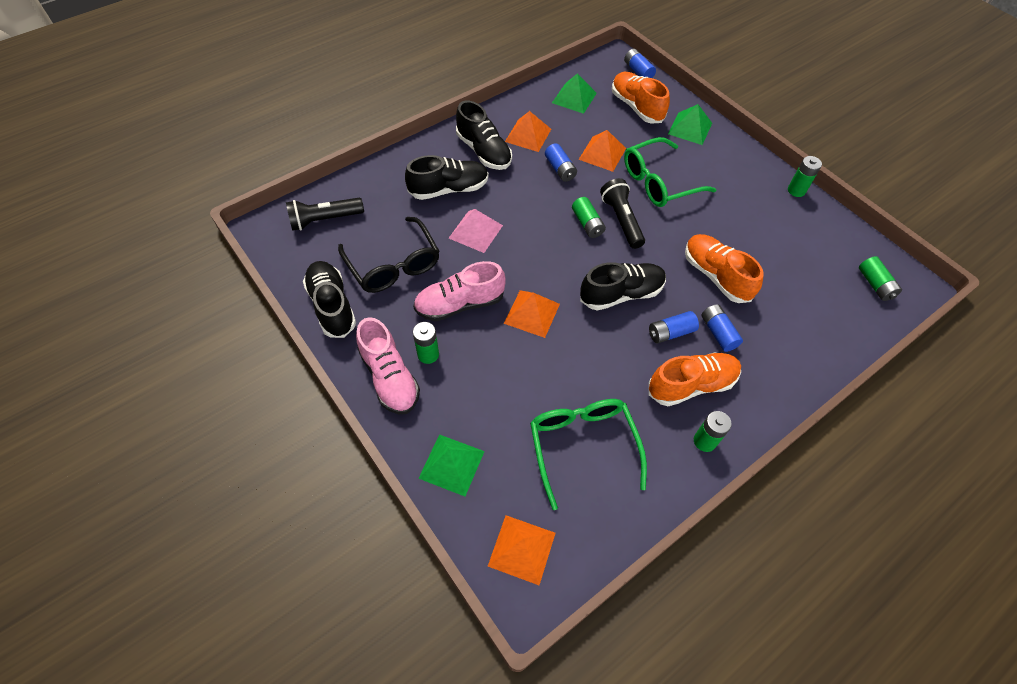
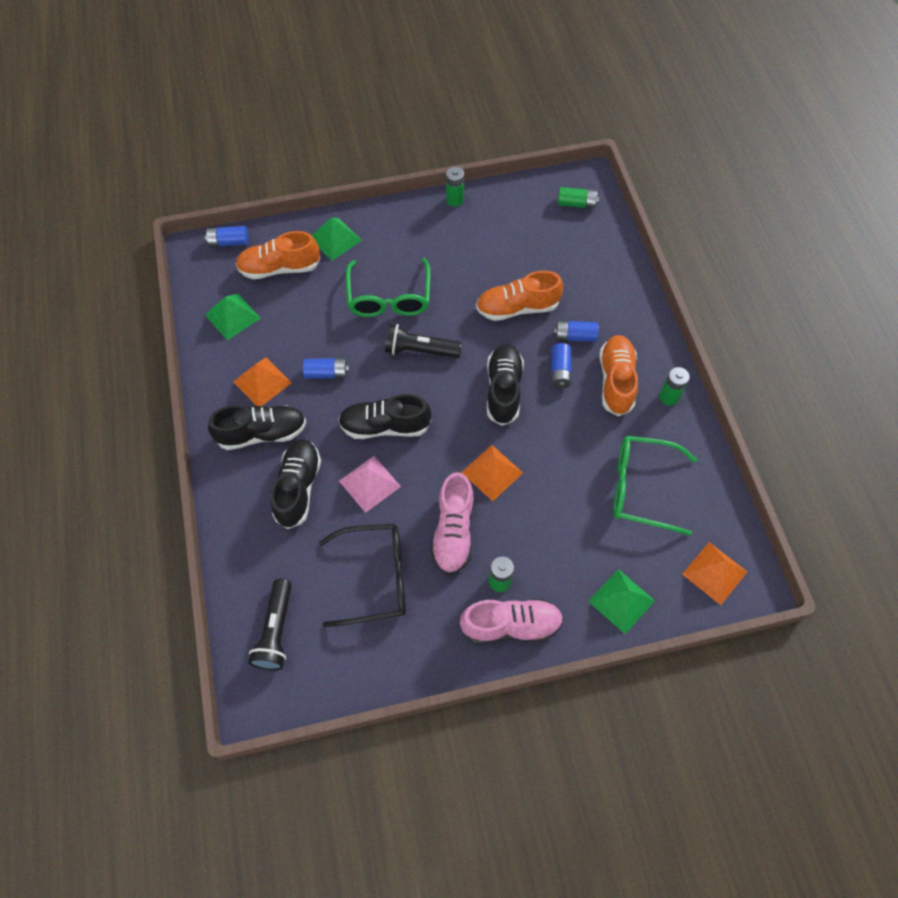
camera: 65 degrees left, 5 degrees up
(332, 306) = (400, 656): black shoe -> black shoe (385, 426)
(587, 224) = (409, 380): green battery -> none
(602, 154) = (326, 327): orange pyramid -> none

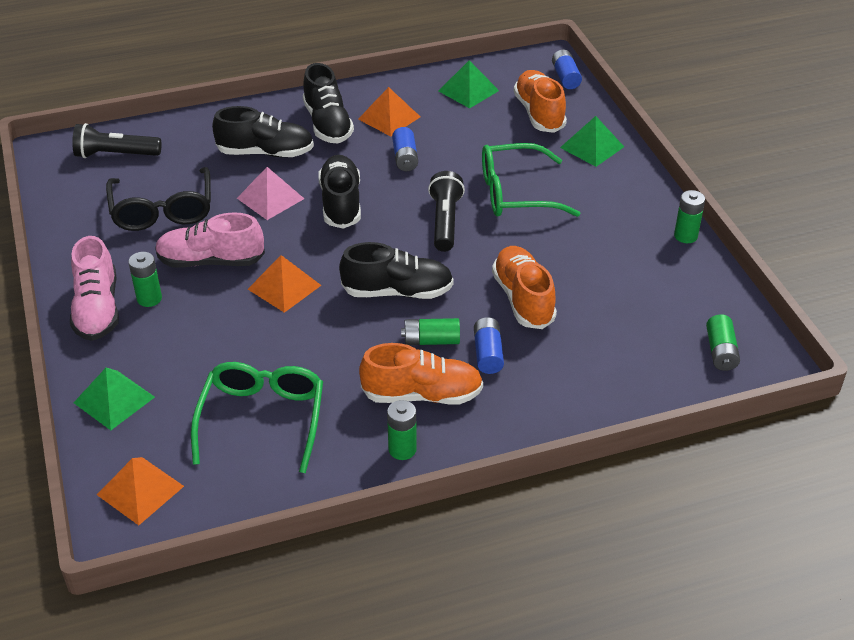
camera: 85 degrees right, 20 degrees down
(560, 371) = (431, 340): blue battery -> green battery

